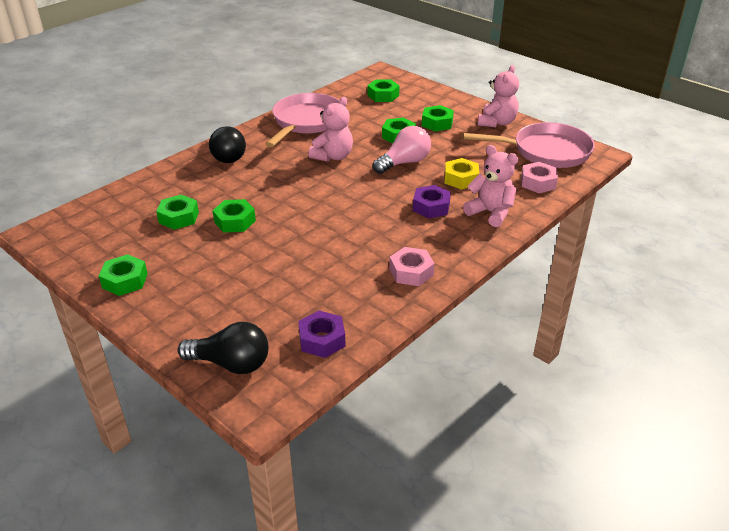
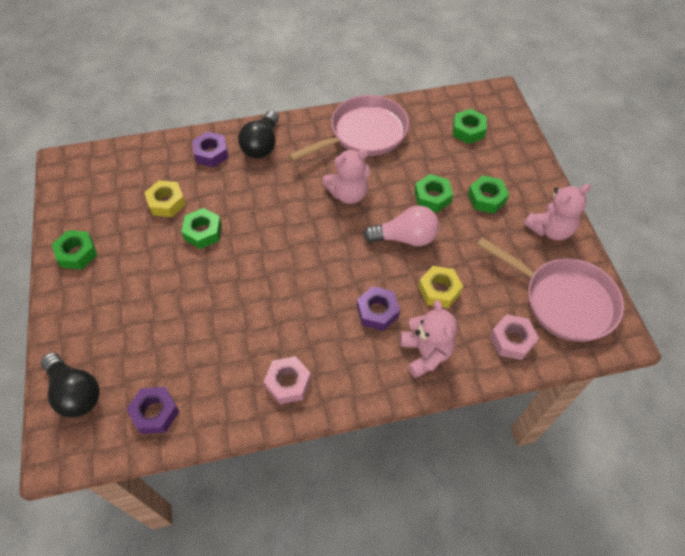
camera: 35 degrees right, 20 degrees up
(179, 217) = (167, 202): green nut -> yellow nut
(186, 175) = (211, 153): none -> purple nut

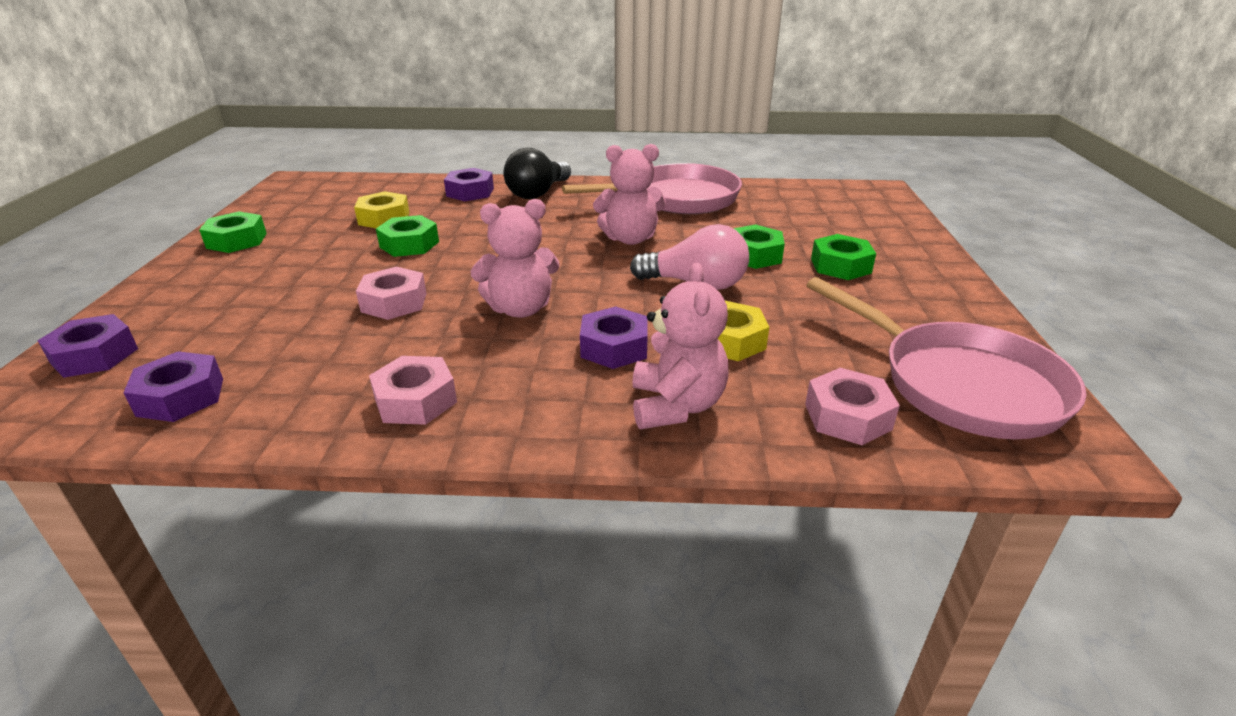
camera: 15 degrees right, 25 degrees down
(75, 392) = (95, 356): black light bulb -> purple nut
(228, 299) = (394, 302): none -> pink nut
(468, 130) = (828, 211): green nut -> none
(550, 229) = (944, 306): pink teddy bear -> pink teddy bear (520, 309)

